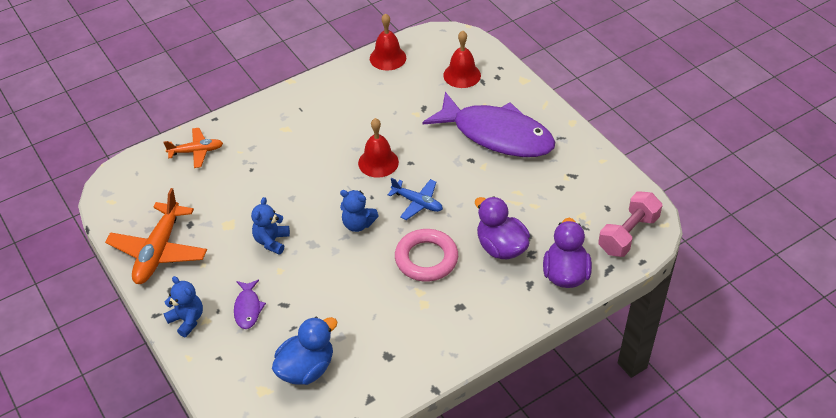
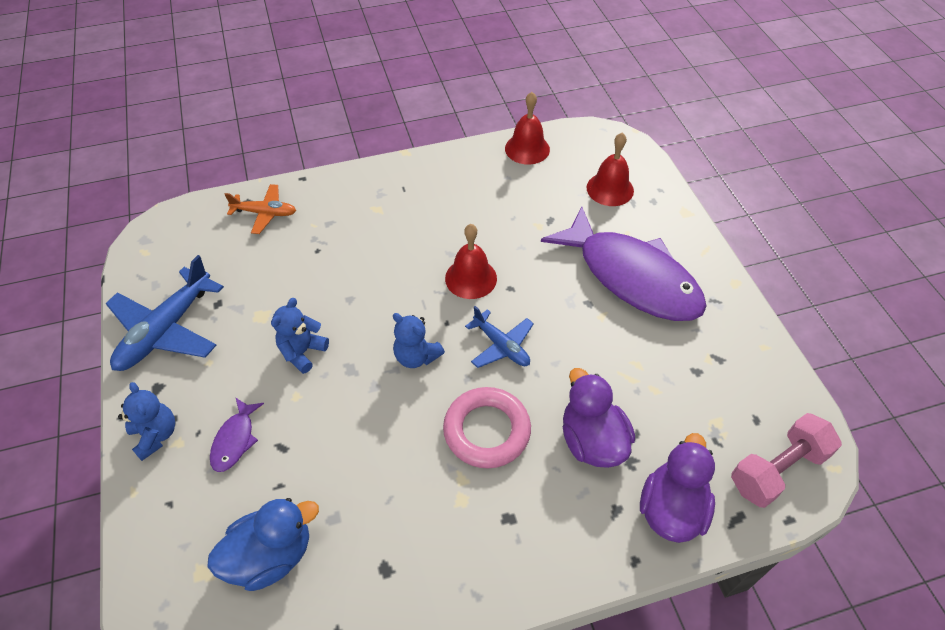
camera: 15 degrees right, 5 degrees up
(159, 251) = (166, 330): orange plane -> blue plane

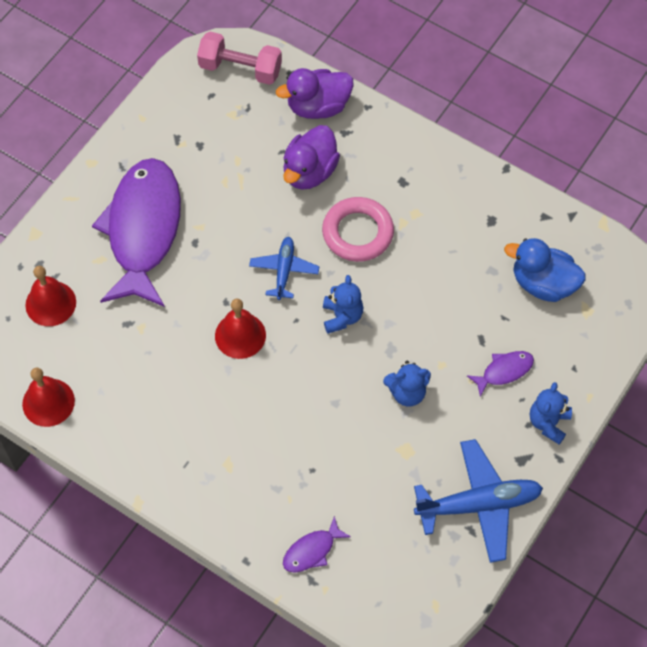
camera: 130 degrees left, 10 degrees up
(265, 213) = (312, 551): orange plane -> purple fish

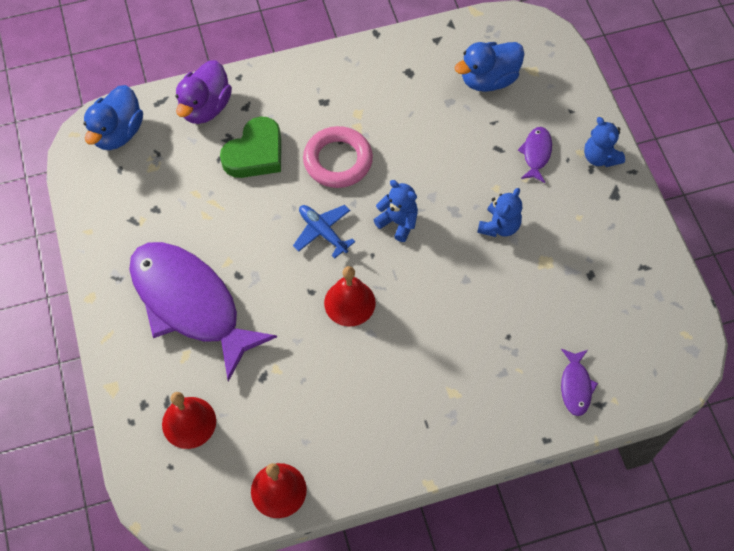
camera: 50 degrees left, 0 degrees up
(240, 69) = (118, 133): pink dumbbell -> blue duck
(309, 172) = (255, 153): purple duck -> green heart
(479, 504) = (628, 247): blue plane -> none

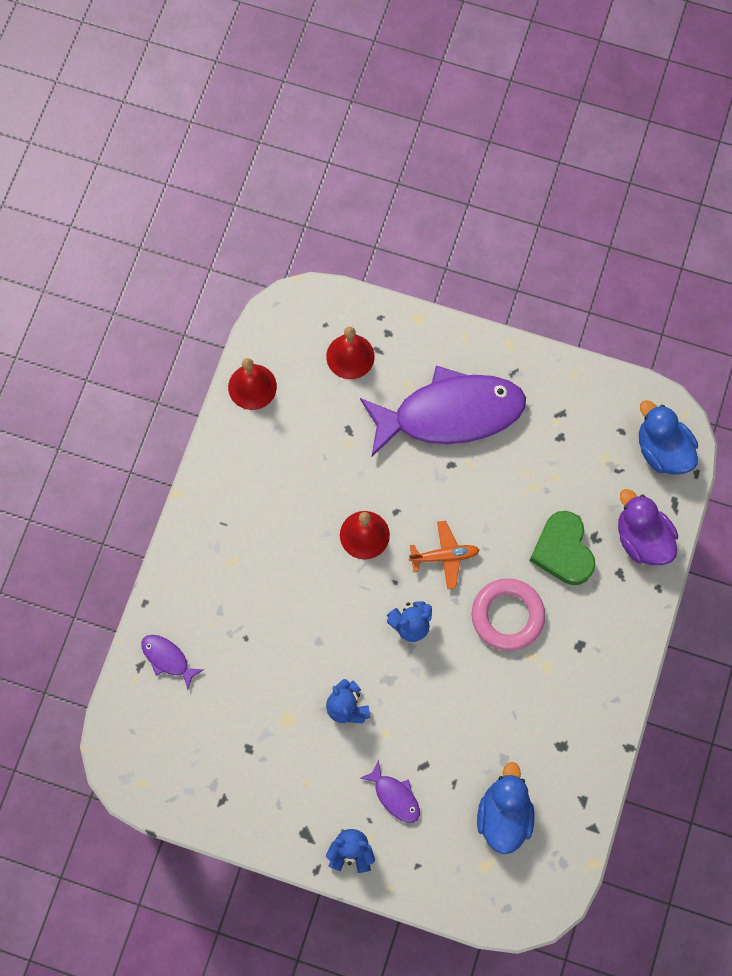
camera: 125 degrees right, 10 degrees up
(323, 232) = (444, 556): blue plane -> orange plane

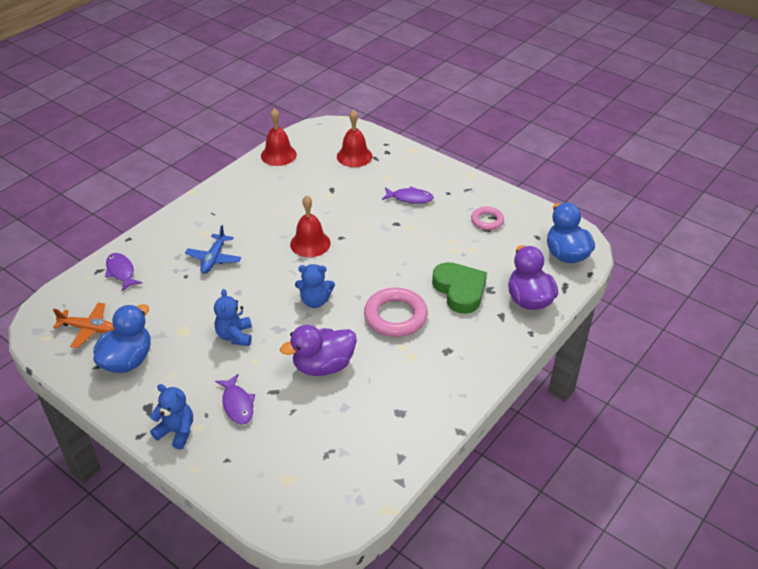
camera: 20 degrees right, 30 degrees down
(264, 599) = (214, 259): none -> blue plane
(444, 556) = (364, 270): orange plane -> orange plane (88, 329)
(450, 413) = (410, 198): purple fish -> purple fish, size x0.40
(459, 713) = (323, 366): none -> purple duck
(504, 814) = (323, 446): blue duck -> blue duck (128, 360)
(555, 423) = (487, 221): none -> pink ring
(563, 551) = (460, 290): green heart -> green heart turned 150 degrees clockwise

